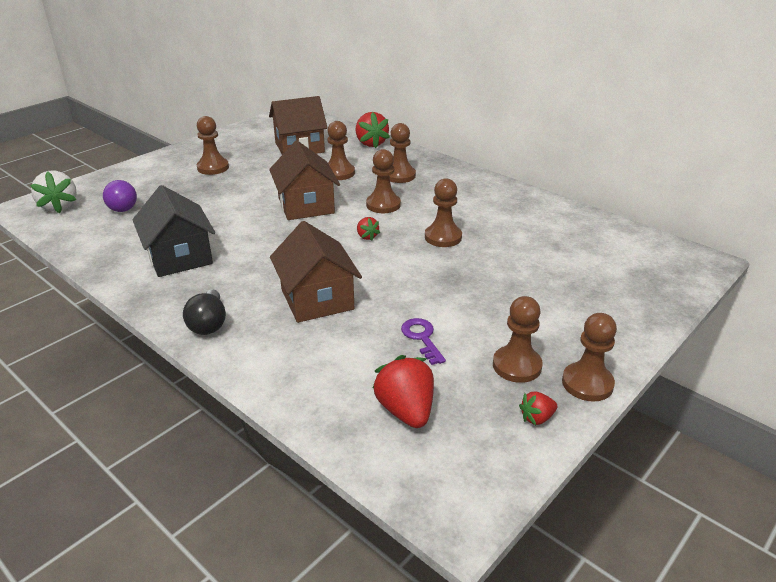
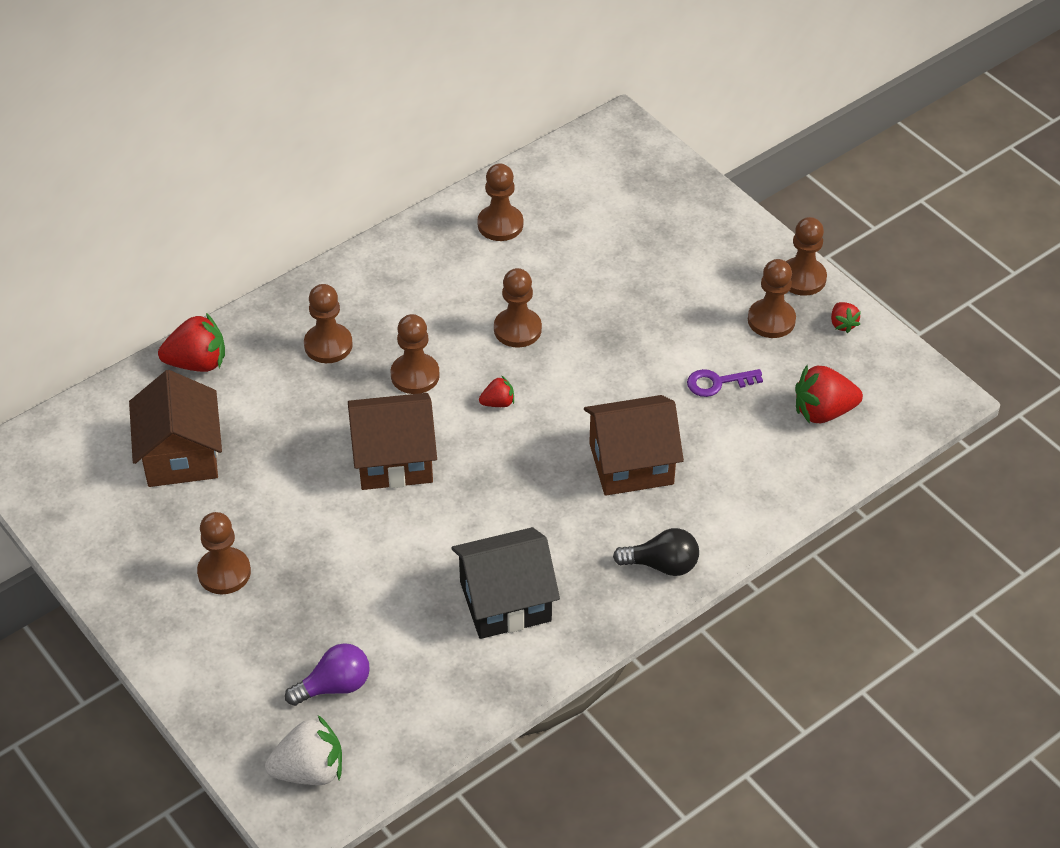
camera: 80 degrees left, 15 degrees up
(339, 173) = (297, 413): brown pawn -> brown pawn (500, 224)

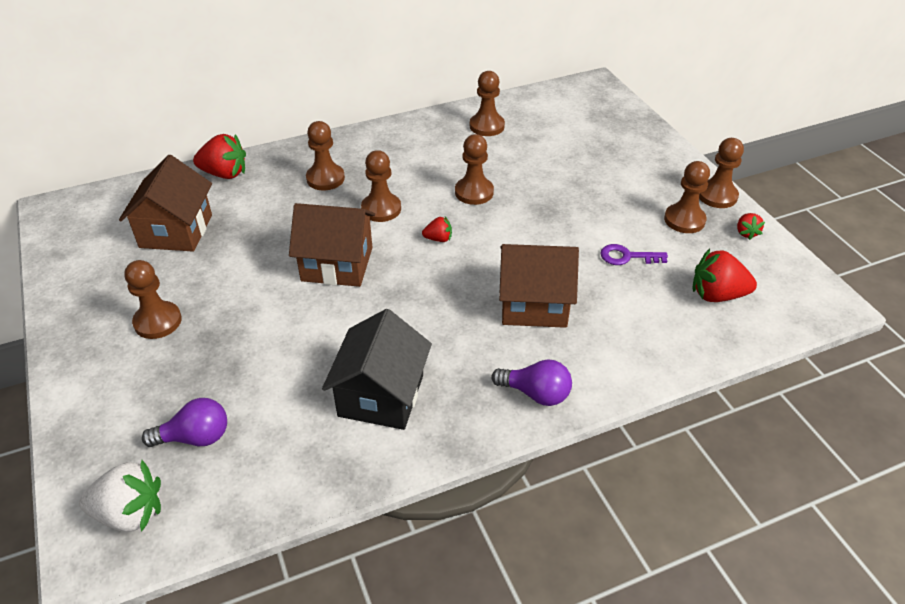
camera: 15 degrees right, 5 degrees down
(505, 601) = (381, 395): black house -> black house turned 75 degrees counterclockwise
(662, 565) = (536, 393): black light bulb -> purple light bulb

